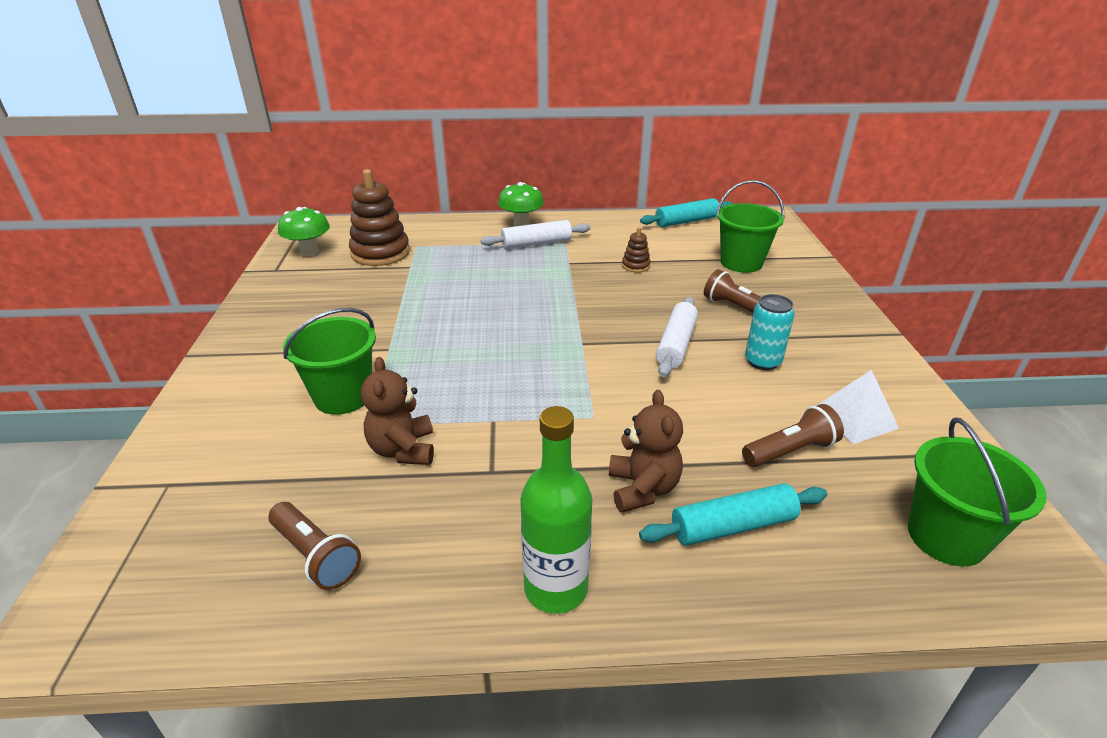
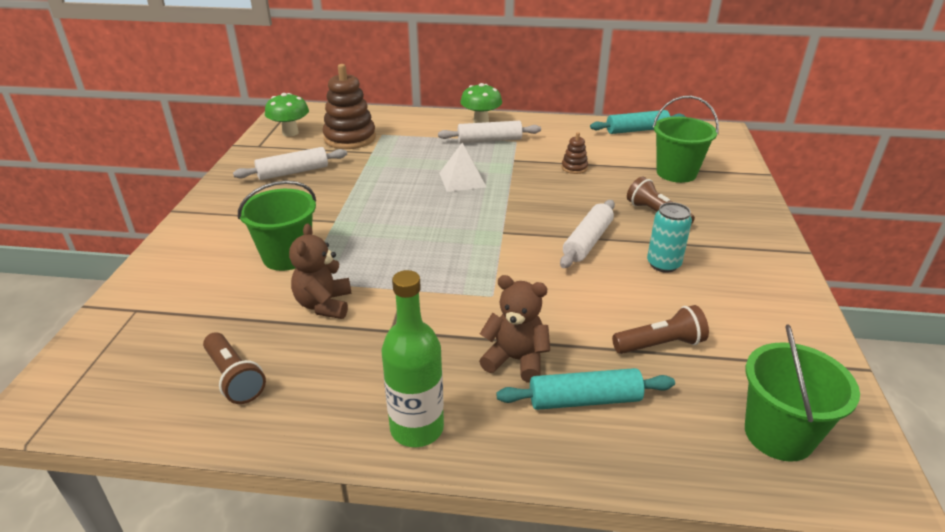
camera: 10 degrees right, 0 degrees up
(324, 297) = (293, 172): none -> white rolling pin
(642, 489) = (516, 360): brown teddy bear -> brown teddy bear turned 75 degrees counterclockwise
(854, 418) = (732, 323): white pyramid -> white pyramid (462, 180)

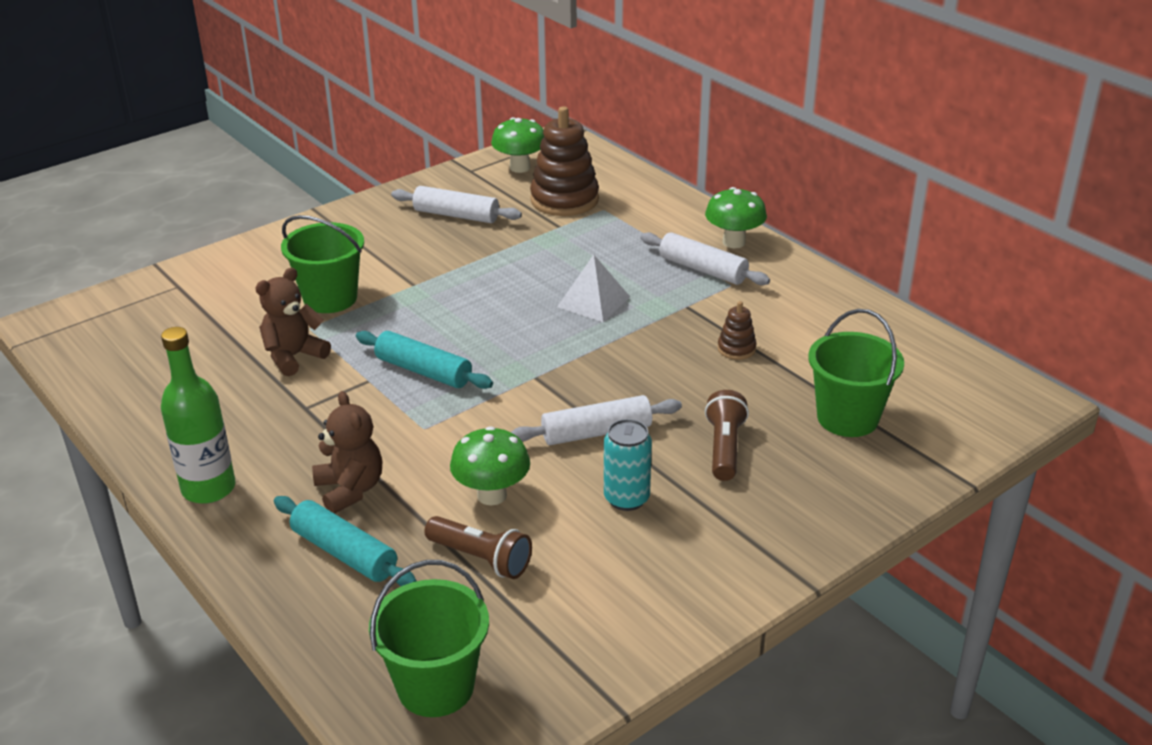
camera: 45 degrees right, 0 degrees up
(234, 378) = (162, 376): brown flashlight -> none
(599, 307) = (492, 495): none -> green mushroom
(636, 130) = (910, 341): turquoise rolling pin -> turquoise rolling pin (424, 371)

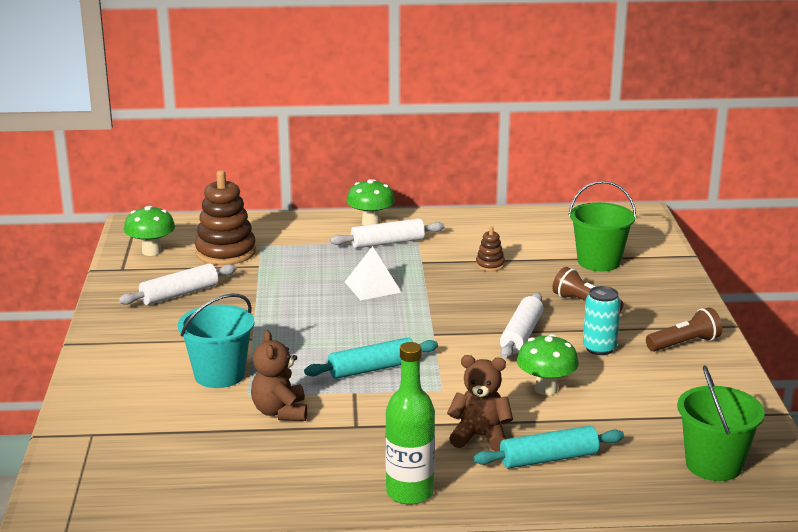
camera: 55 degrees left, 10 degrees down
(330, 298) = (219, 375): green bucket -> turquoise bucket
(481, 559) = (607, 413): brown flashlight -> brown flashlight (684, 344)

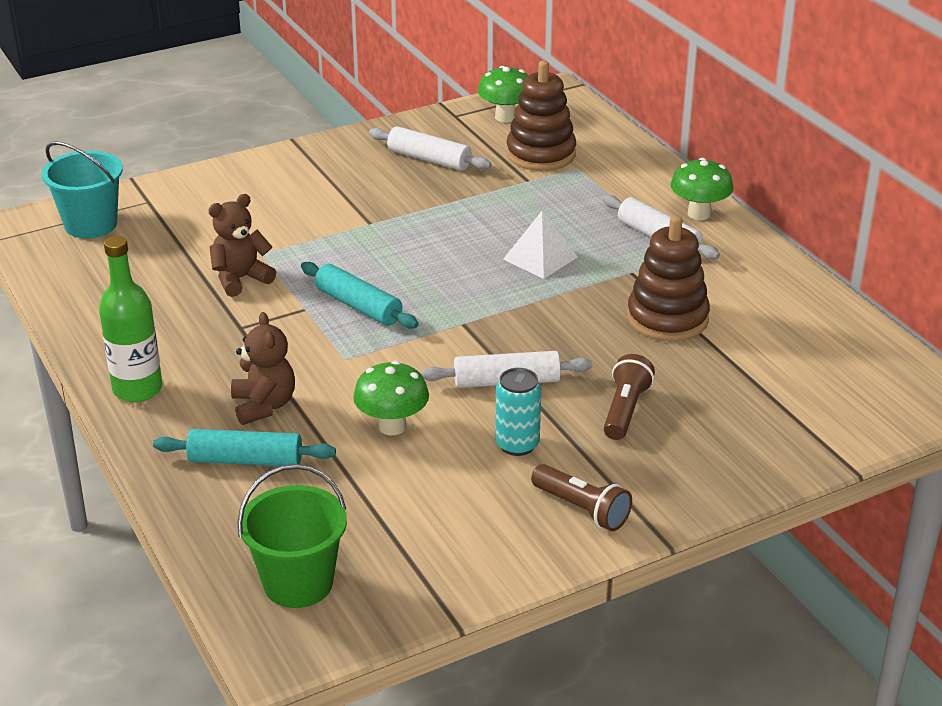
camera: 65 degrees right, 10 degrees up
(219, 375) = (287, 228): turquoise bucket -> turquoise bucket (91, 224)
(490, 265) = (667, 318): brown stacking toy -> brown stacking toy, size x2.13
(548, 458) = (245, 460): turquoise rolling pin -> turquoise rolling pin turned 45 degrees counterclockwise
(599, 262) = (756, 396): green bucket -> none

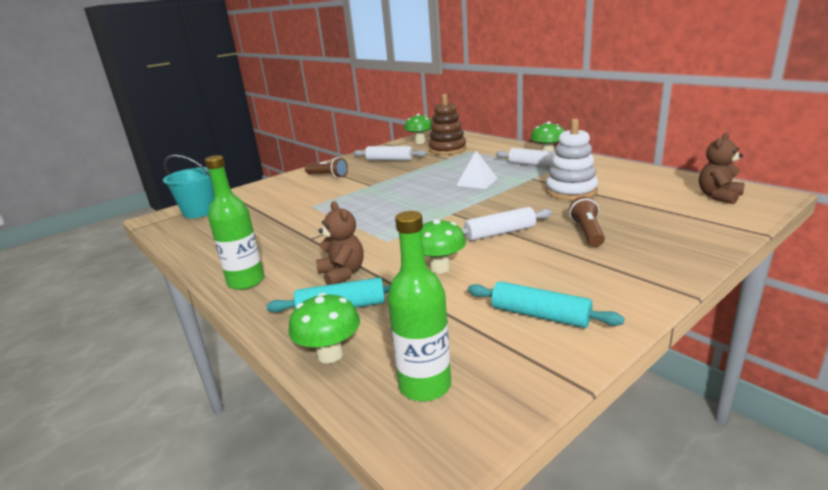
camera: 10 degrees left, 10 degrees down
(212, 523) = (330, 354): none -> green mushroom
(240, 279) = (302, 218): brown teddy bear -> brown teddy bear (718, 196)
(298, 583) = (425, 385): green bucket -> green bottle
(358, 306) = (382, 217): turquoise rolling pin -> turquoise rolling pin (540, 315)
(517, 444) = (533, 261): turquoise can -> none
(582, 509) = (611, 288): brown flashlight -> brown flashlight (328, 176)
(667, 318) = (571, 191): brown stacking toy -> white stacking toy

